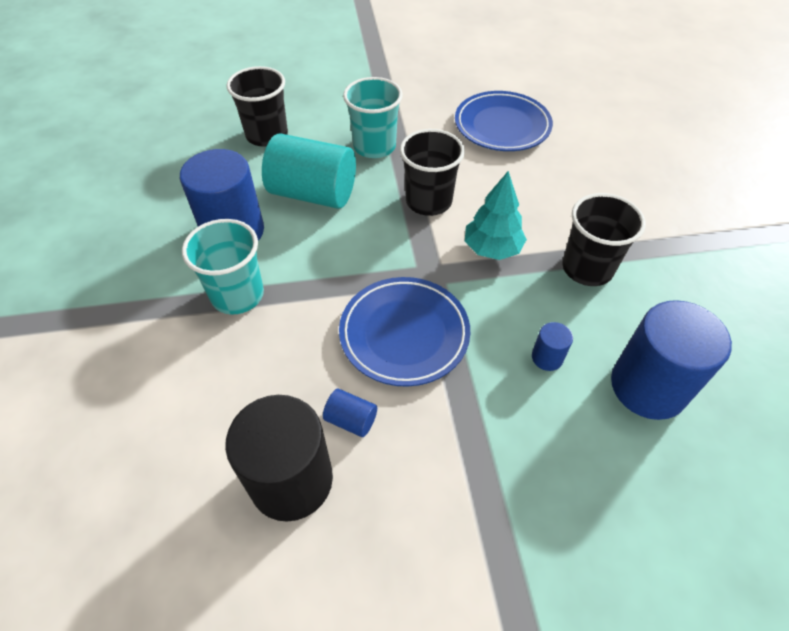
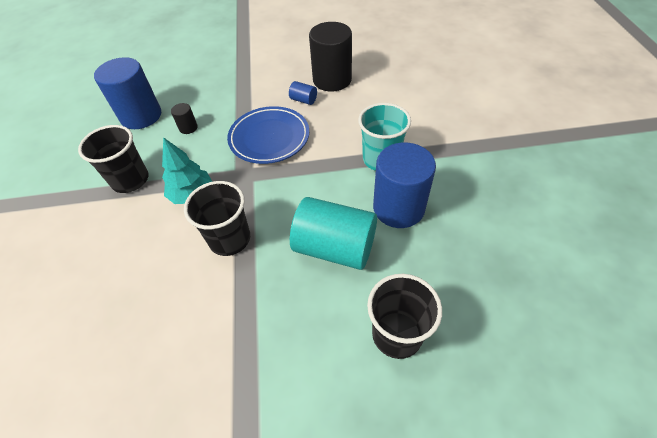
camera: 175 degrees left, 0 degrees up
(374, 146) = (271, 313): turquoise cup -> none
(502, 126) = (116, 348): blue plate -> none
(547, 357) = (188, 128): blue cylinder -> black cylinder

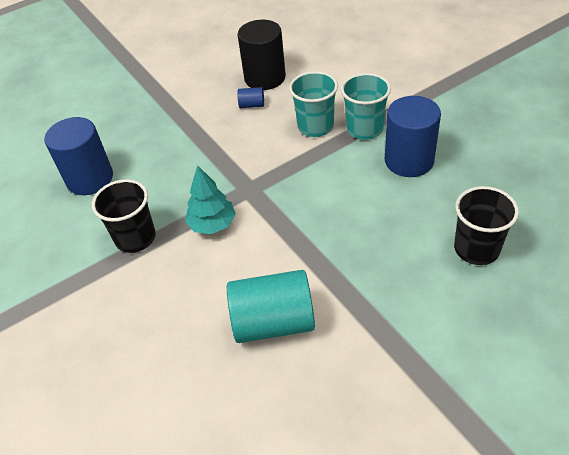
camera: 25 degrees left, 5 degrees down
(188, 128) = (154, 170): black cylinder -> none
(230, 239) = (282, 244): black cup -> none
(269, 138) = (246, 149): blue plate -> none
(335, 247) = (380, 211): turquoise cylinder -> turquoise cylinder (273, 322)
(340, 140) = (315, 126): none -> turquoise cup

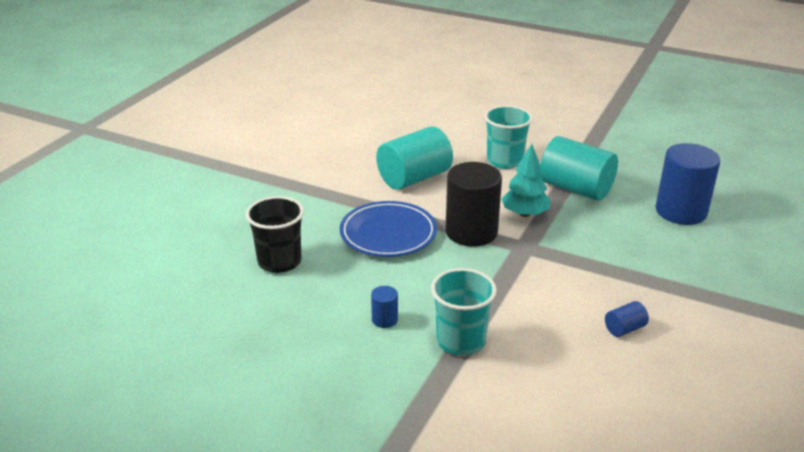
camera: 145 degrees right, 15 degrees down
(135, 238) = (575, 189): black cup -> turquoise cylinder
(265, 78) = (655, 372): black cylinder -> black cylinder (471, 232)
(315, 126) = (521, 326): turquoise cup -> turquoise cup (505, 161)
(355, 246) = (388, 234): none -> blue plate
(409, 161) = (384, 319): blue cylinder -> blue cylinder, size x0.44

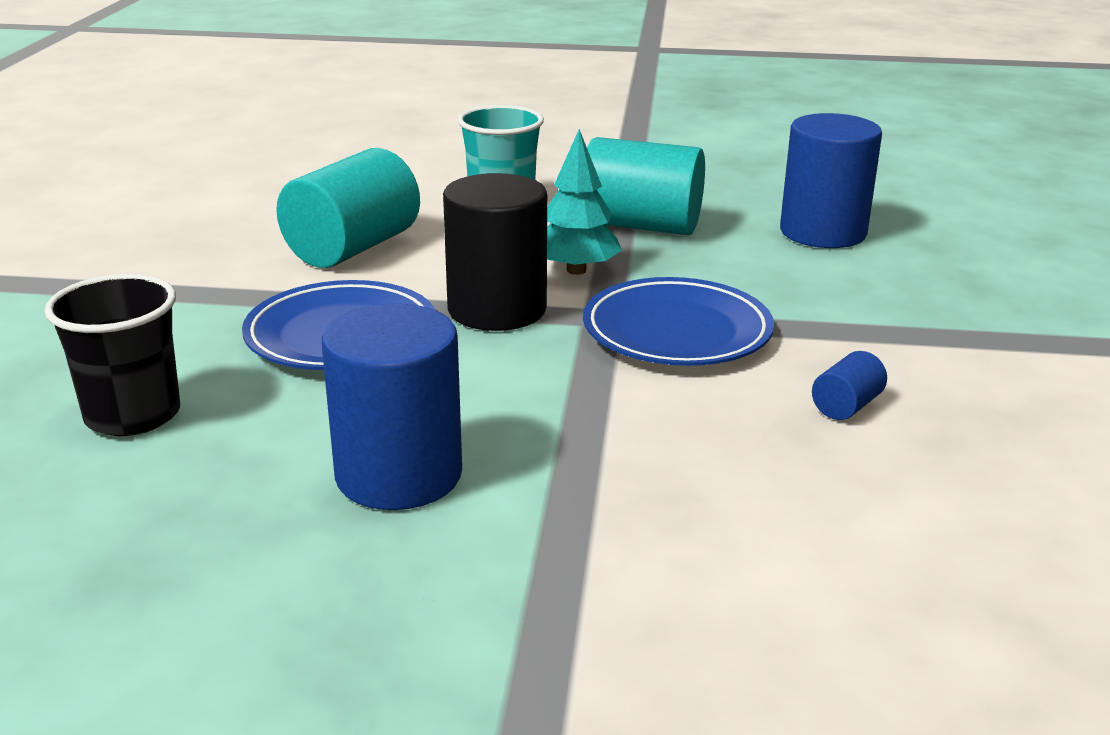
camera: 20 degrees left, 5 degrees down
(384, 319) = (399, 475): blue cylinder -> blue cylinder, size x2.29
(461, 341) = (568, 482): turquoise cup -> none
(559, 264) = (677, 332): none -> blue plate

